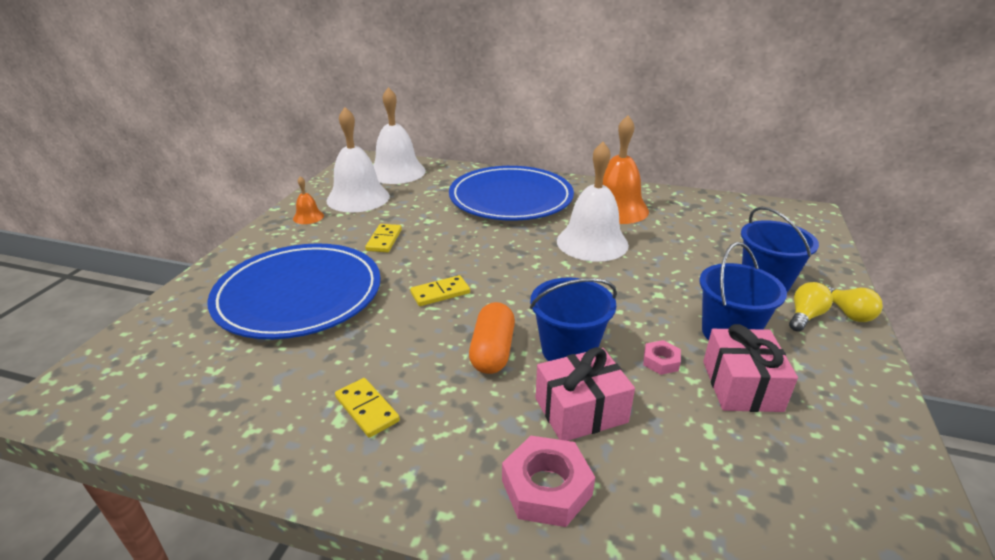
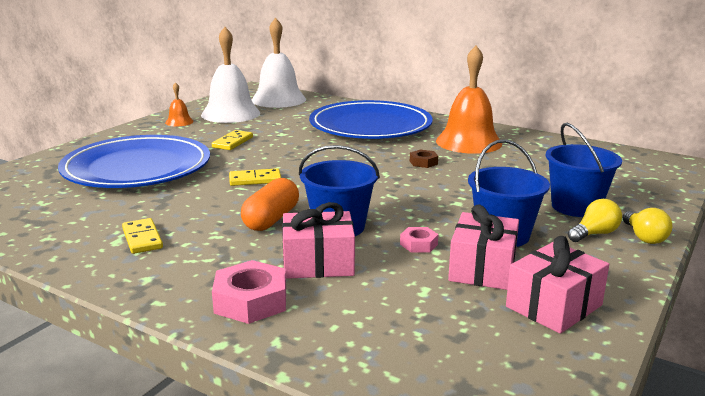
camera: 15 degrees right, 10 degrees down
(592, 242) = (423, 162): white bell -> brown nut
(838, 426) = (554, 306): none -> pink gift

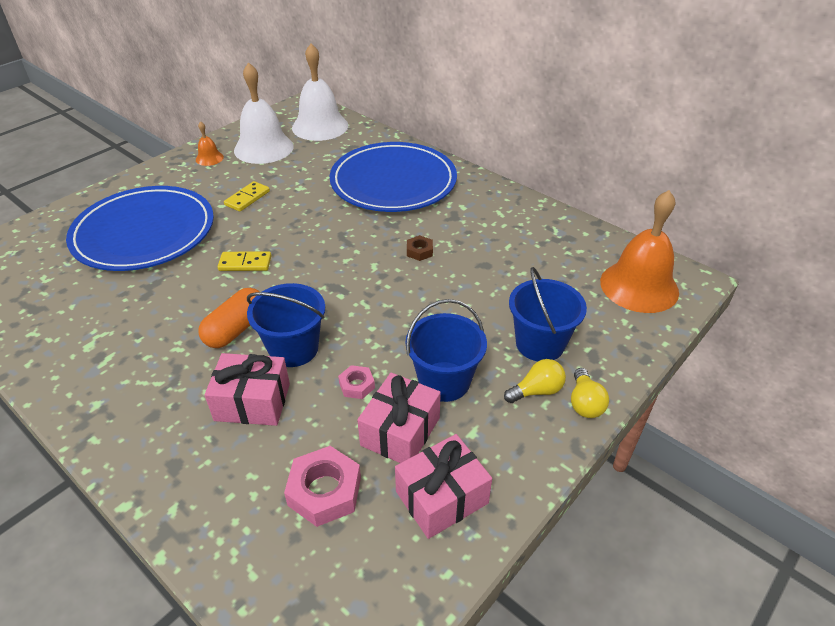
camera: 10 degrees right, 20 degrees up
(142, 238) = (111, 344): yellow domino -> none
(251, 301) = (172, 449): pink nut -> pink nut (324, 491)
(468, 142) = (481, 220): orange bell -> orange bell (639, 286)

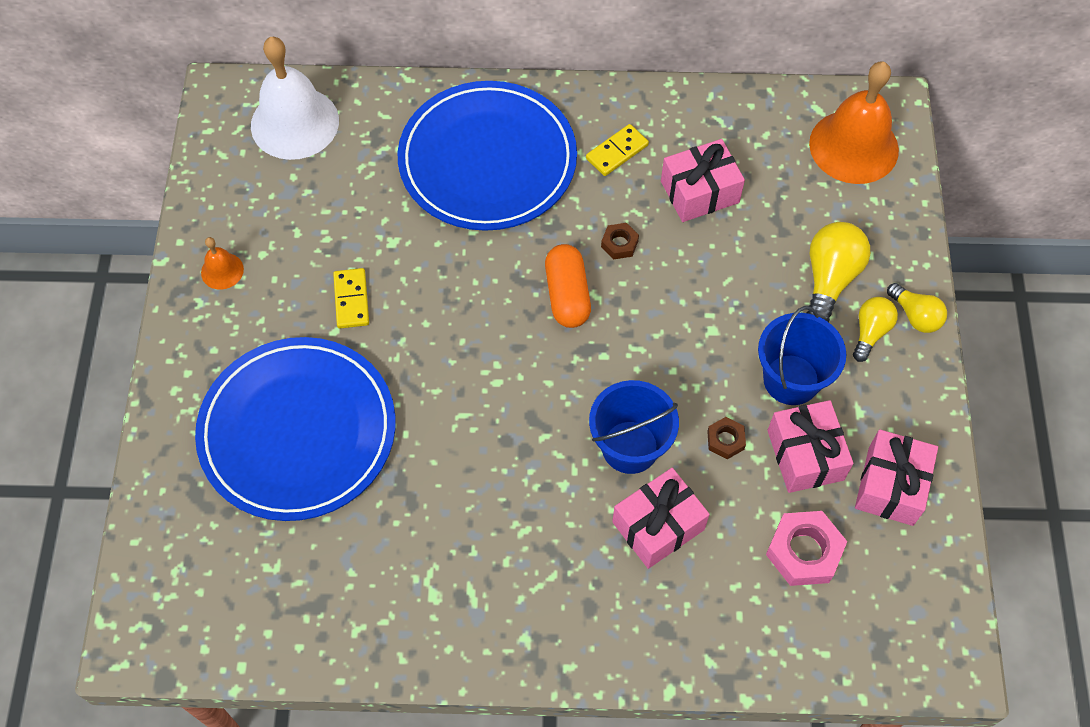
camera: 40 degrees left, 20 degrees up
(236, 329) = (552, 468): orange capsule -> orange capsule (567, 295)
(245, 263) = (463, 388): yellow domino -> yellow domino (617, 152)
(263, 148) = (269, 208): white bell -> none
(357, 385) = (725, 440): pink nut -> brown nut
(501, 254) = (700, 192): none -> pink gift
(540, 344) = (829, 279): blue bucket -> yellow light bulb

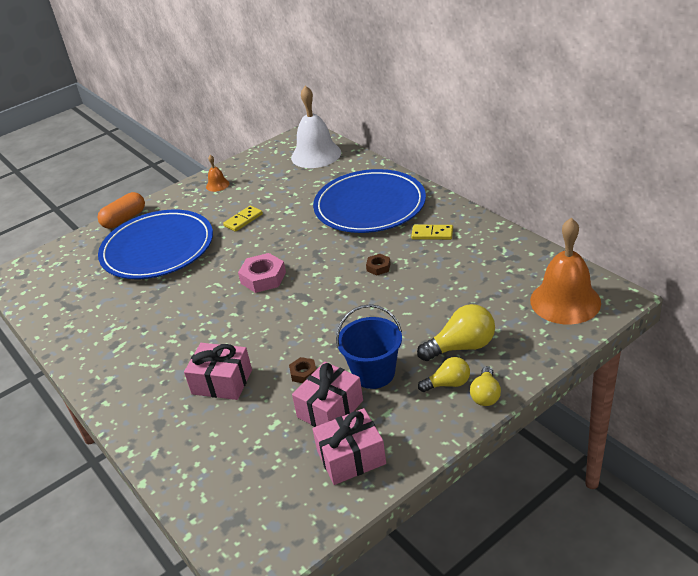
camera: 55 degrees right, 25 degrees down
(567, 295) = (325, 271): orange capsule -> orange capsule (124, 219)
(630, 447) = (260, 343): blue bucket -> none
(700, 192) = (448, 271): pink gift -> none
(804, 552) = (264, 448): pink nut -> pink nut (263, 278)

